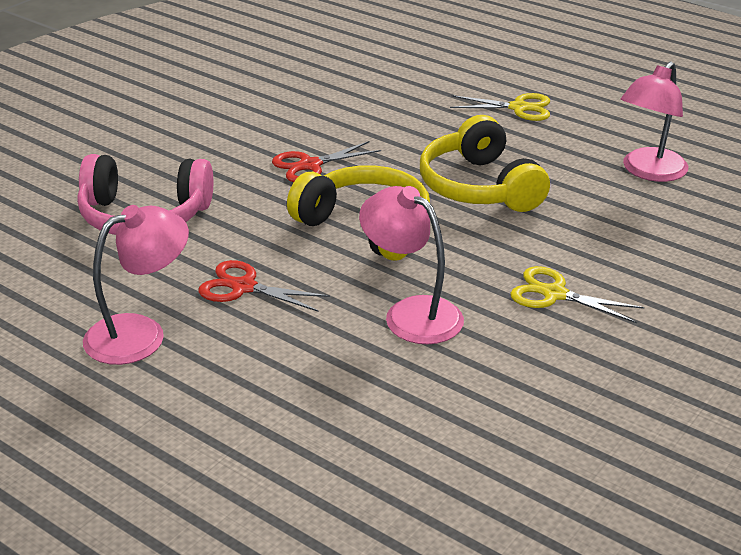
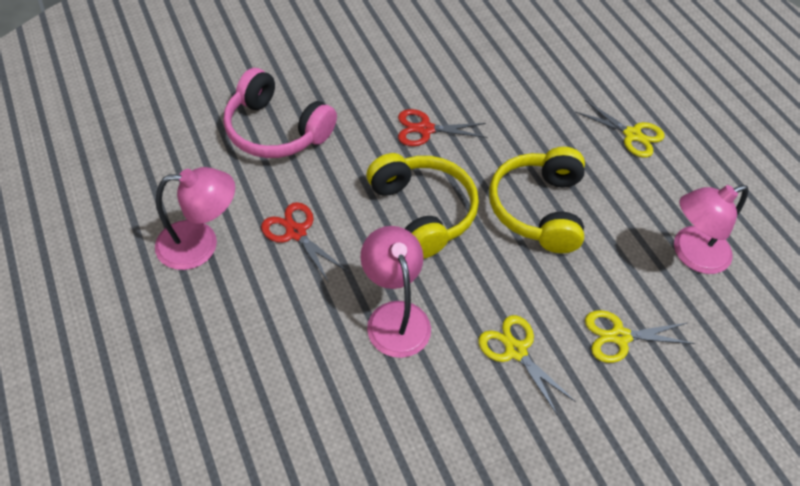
camera: 25 degrees right, 20 degrees up
(639, 249) = (619, 336): none -> yellow scissors

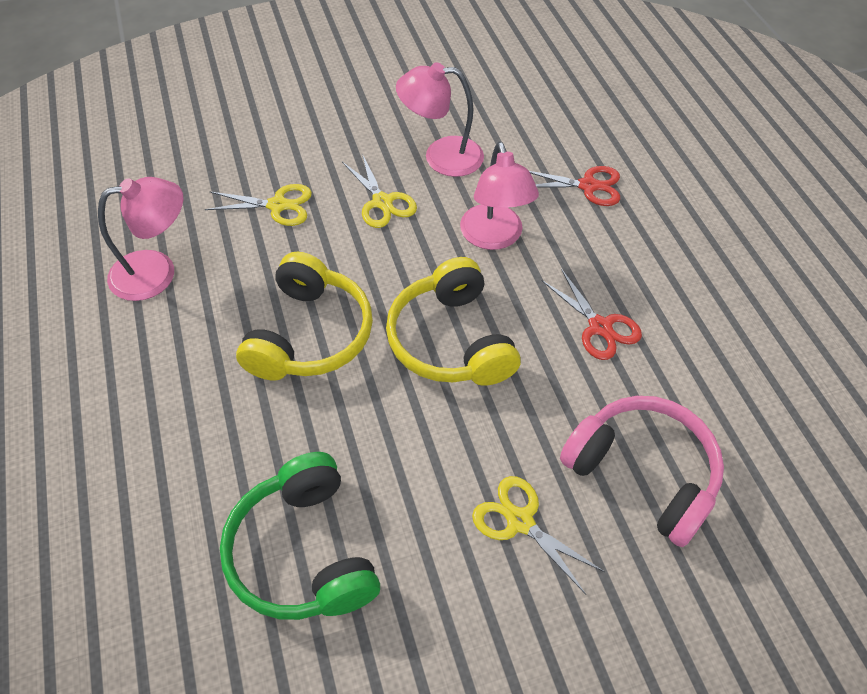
camera: 170 degrees left, 0 degrees up
(200, 244) = (705, 321): pink lamp -> pink lamp (441, 156)
(425, 129) = (429, 461): red scissors -> red scissors (588, 186)
(492, 80) = (303, 552): none -> green headphones
(632, 135) = (133, 432): yellow scissors -> yellow scissors (520, 521)

